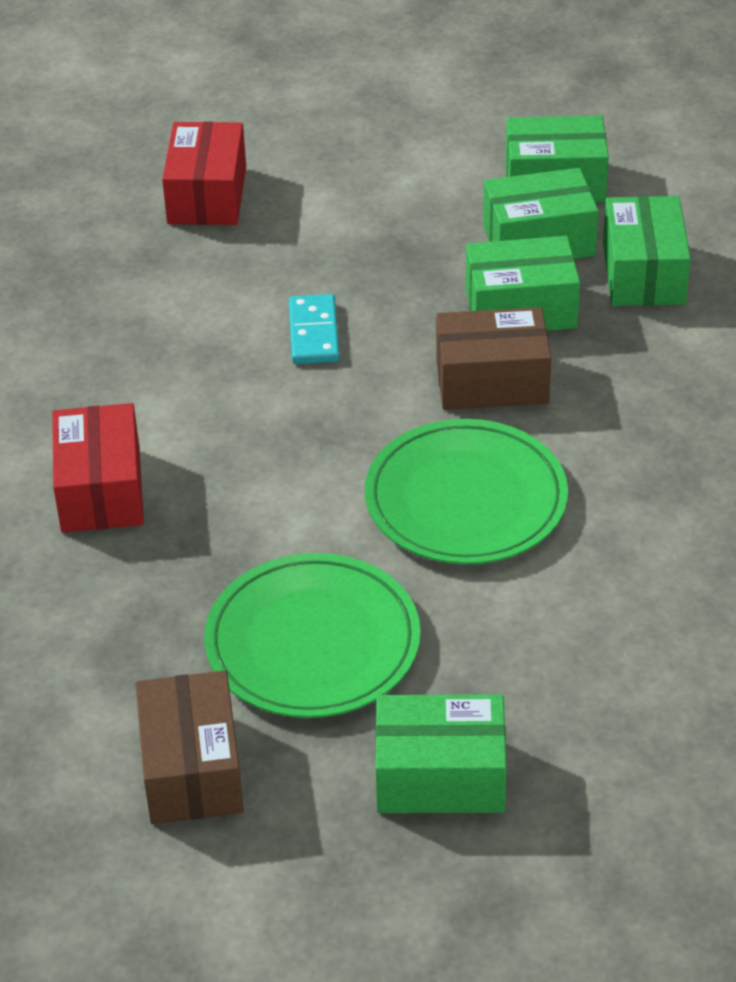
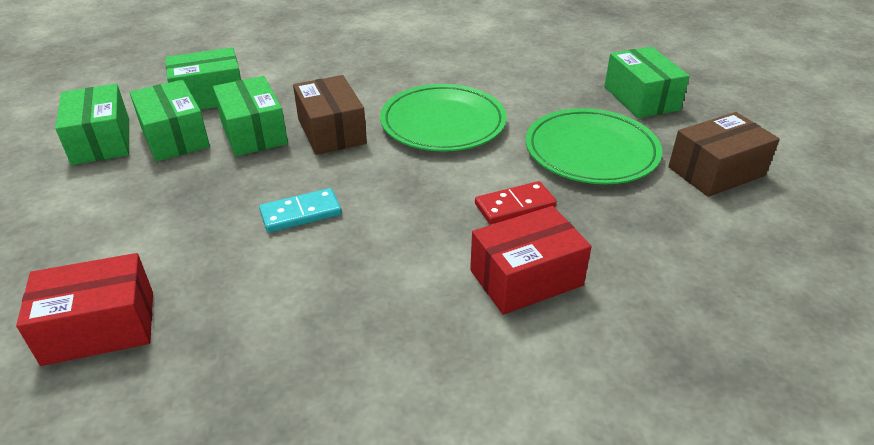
camera: 110 degrees left, 5 degrees down
(230, 519) = (515, 206): none -> red domino

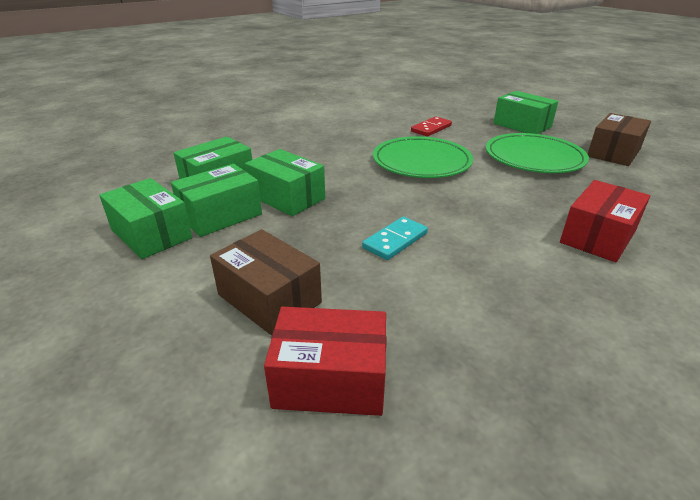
camera: 25 degrees left, 5 degrees down
(99, 327) = (330, 379): red box -> red box turned 45 degrees clockwise
(174, 137) = (220, 215): green box -> green box turned 75 degrees counterclockwise
(331, 131) = (348, 183): brown box -> brown box (269, 298)
(515, 206) = (532, 197): red domino -> red domino (431, 128)

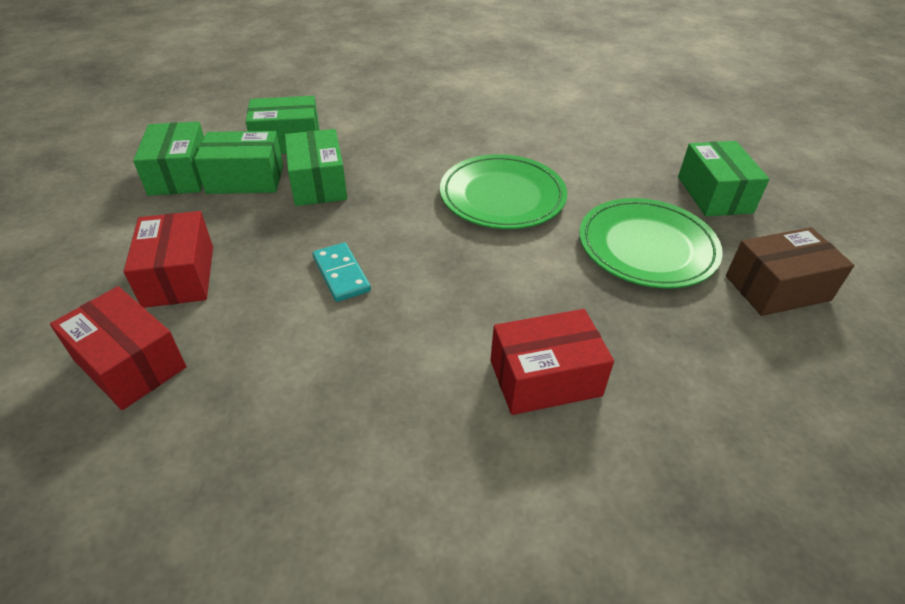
camera: 35 degrees right, 10 degrees up
(269, 298) = (179, 276): brown box -> red box
(395, 240) = (341, 274): turquoise domino -> turquoise domino turned 75 degrees clockwise
(431, 128) = (584, 155): red domino -> none

